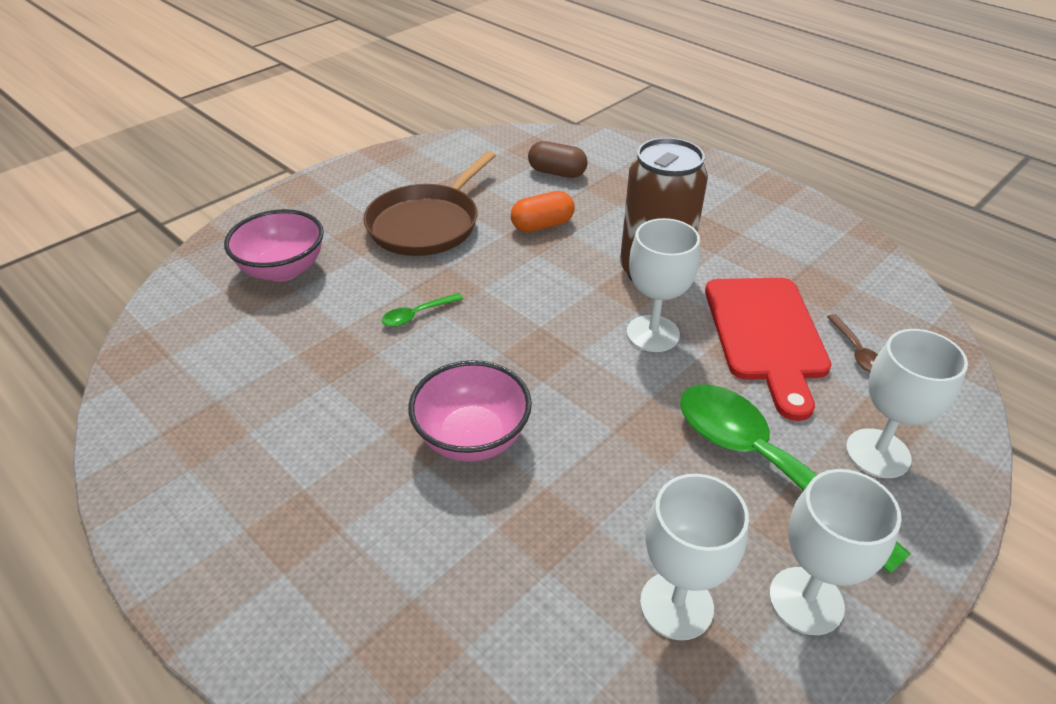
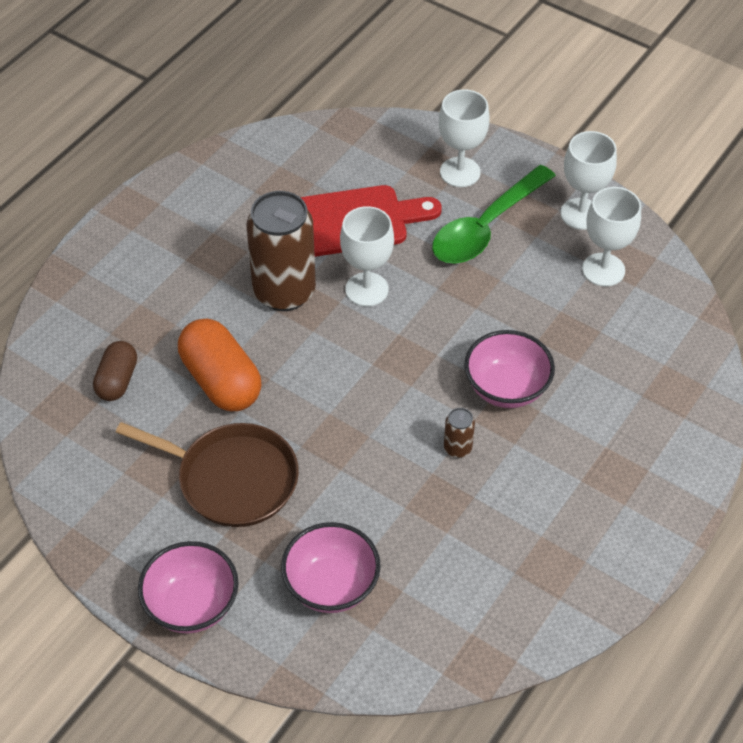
camera: 100 degrees left, 10 degrees up
(312, 197) = (192, 605): none -> pink bowl
(399, 378) = (457, 448): none -> brown can
(417, 315) = (376, 454): green spoon -> none
(542, 225) = (221, 381): orange capsule -> orange capsule, size x1.64
(856, 351) = (360, 172): brown spoon -> none

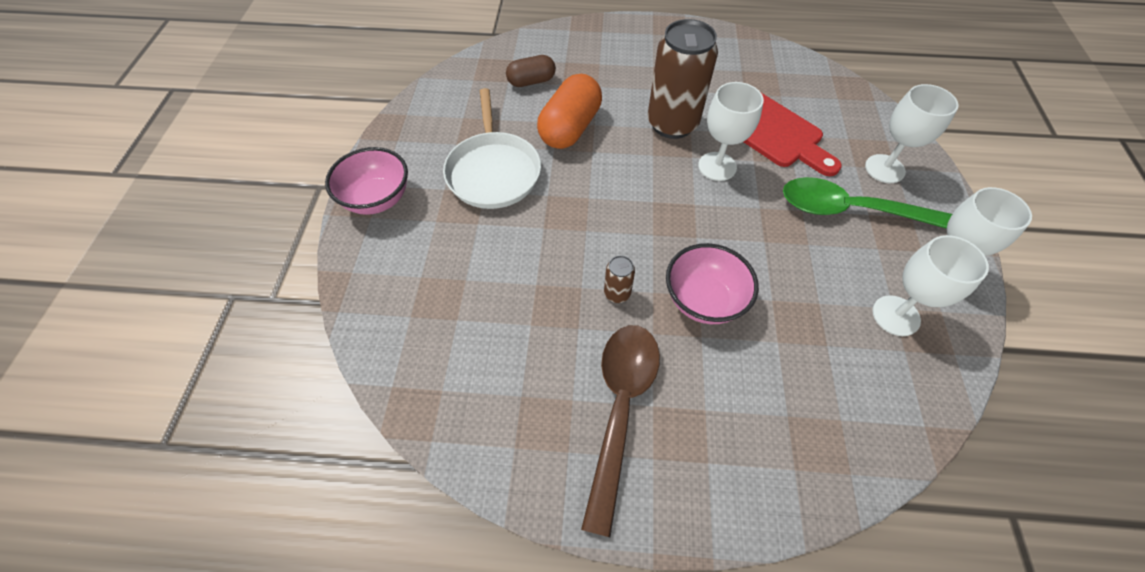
camera: 60 degrees right, 5 degrees up
(232, 479) = (493, 171): brown pan -> white pan
(331, 585) = (436, 270): pink bowl -> none
(571, 505) = (620, 410): none -> brown spoon

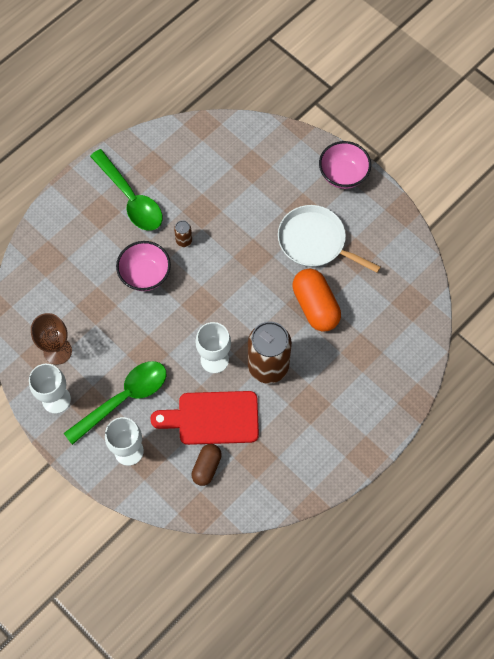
camera: 130 degrees right, 10 degrees up
(531, 81) = (378, 316): brown capsule -> brown capsule (206, 467)
(620, 410) = (130, 198): brown spoon -> green spoon
(895, 315) = (57, 351): white goblet -> brown goblet

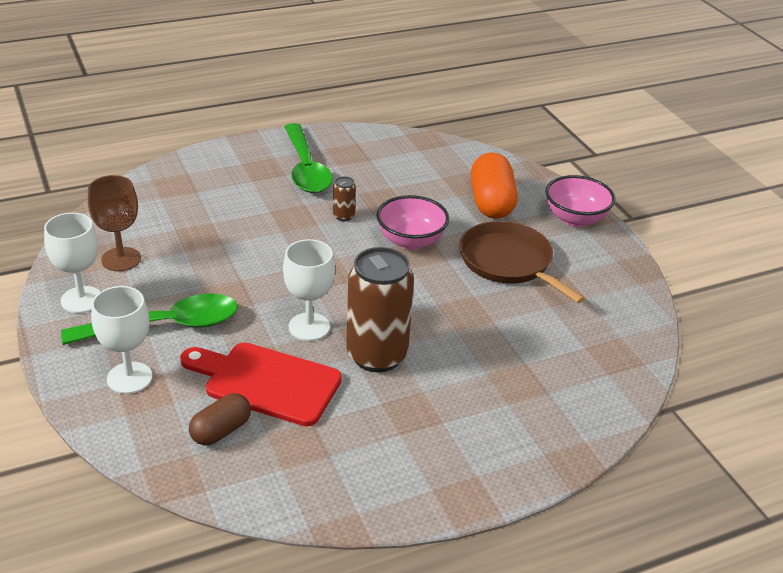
camera: 20 degrees right, 30 degrees down
(145, 275) = (277, 229): pink bowl -> pink bowl (411, 241)
(315, 241) = (509, 262): white pan -> brown pan
(315, 306) = (476, 319): orange capsule -> orange capsule (491, 202)

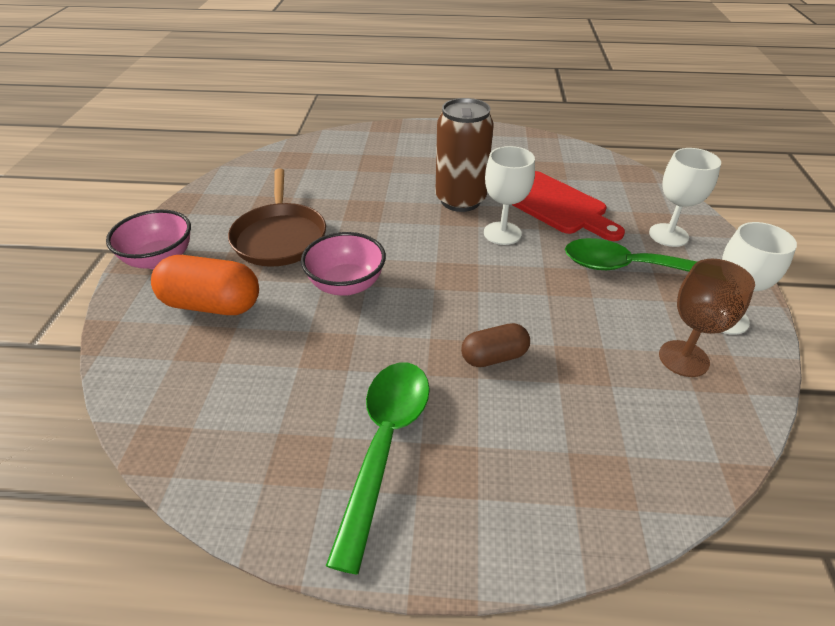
camera: 150 degrees left, 5 degrees up
(221, 430) = (599, 187): brown capsule -> brown capsule (494, 357)
(343, 216) = (392, 339): brown can -> none
(491, 202) = (212, 304): orange capsule -> orange capsule turned 75 degrees clockwise

